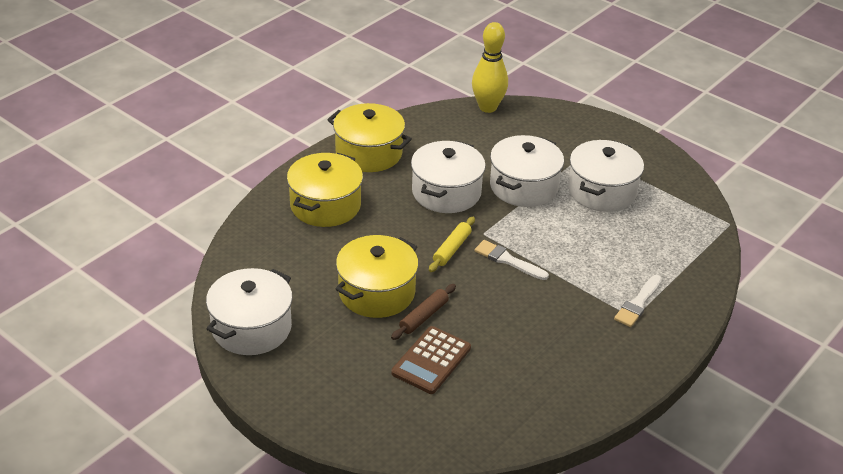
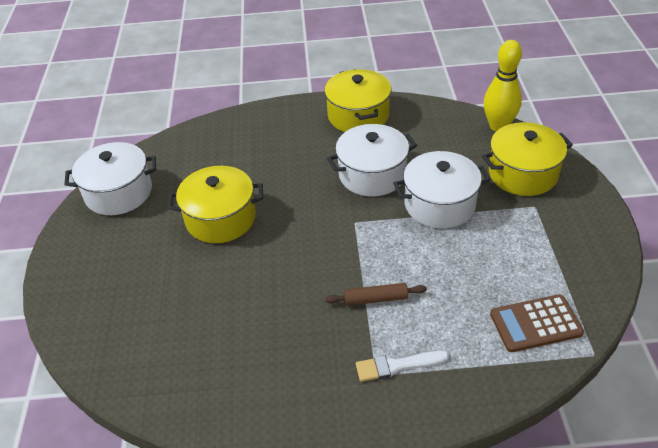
camera: 50 degrees right, 5 degrees up
(325, 205) = (277, 137): yellow pot -> yellow pot (522, 173)
(424, 316) = (224, 257): brown rolling pin -> brown rolling pin (375, 299)
(431, 360) = (181, 294): brown calculator -> brown calculator (535, 324)
(451, 249) = (315, 220): yellow rolling pin -> none
(508, 260) = (343, 255): white brush -> none
(602, 191) = (503, 247): white pot -> none

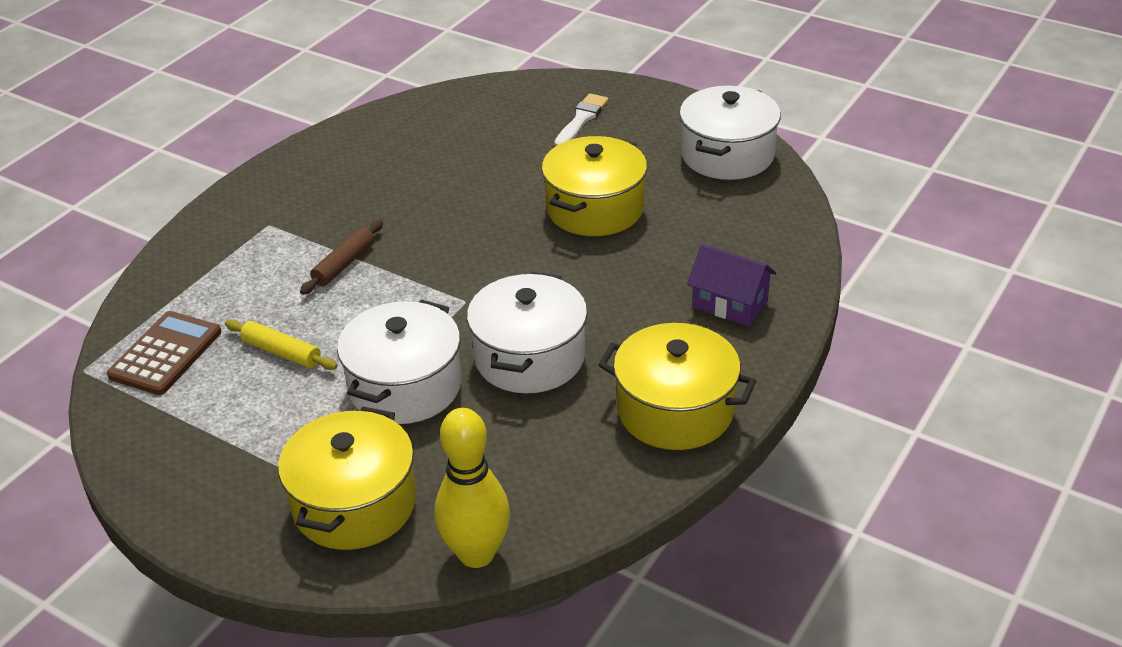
camera: 125 degrees right, 5 degrees down
(266, 132) = (730, 304): none -> purple house
(397, 366) = (259, 240): white brush -> white brush (581, 119)
(473, 270) = (282, 352): none -> yellow rolling pin

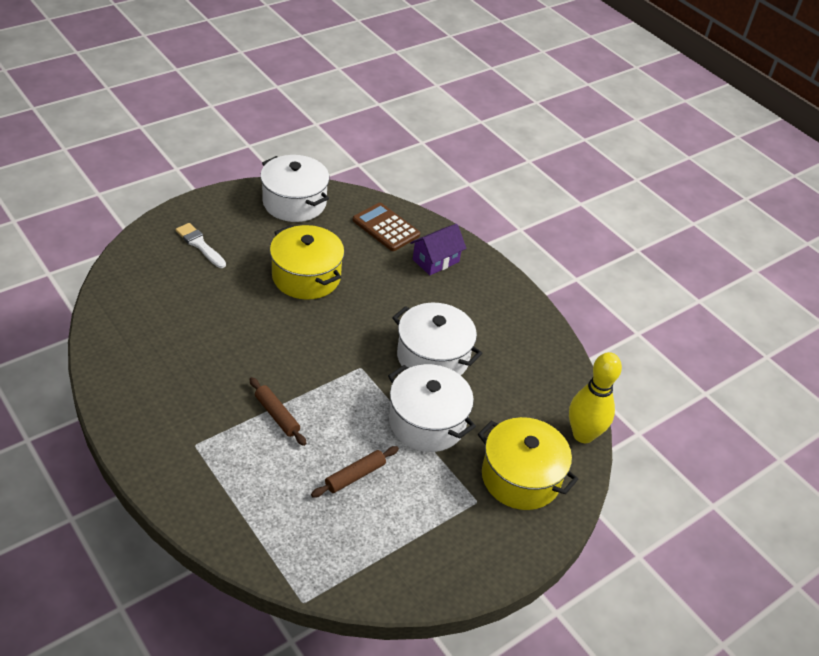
camera: 75 degrees left, 5 degrees up
(165, 354) = (315, 544): brown calculator -> brown calculator (386, 227)
(282, 352) = (355, 476): yellow rolling pin -> brown rolling pin
(675, 410) = (511, 316): yellow pot -> none

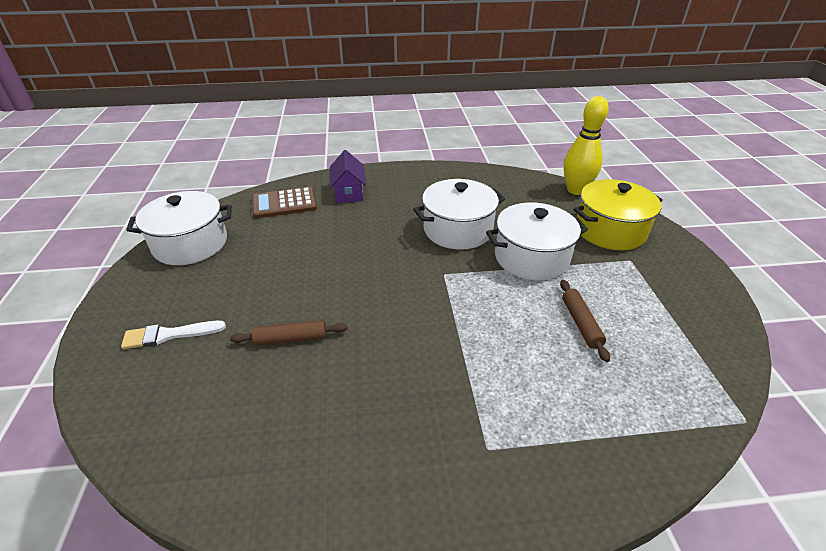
camera: 55 degrees left, 5 degrees down
(277, 415) = (476, 355): brown rolling pin -> brown rolling pin (291, 339)
(306, 277) = (299, 269): yellow pot -> none

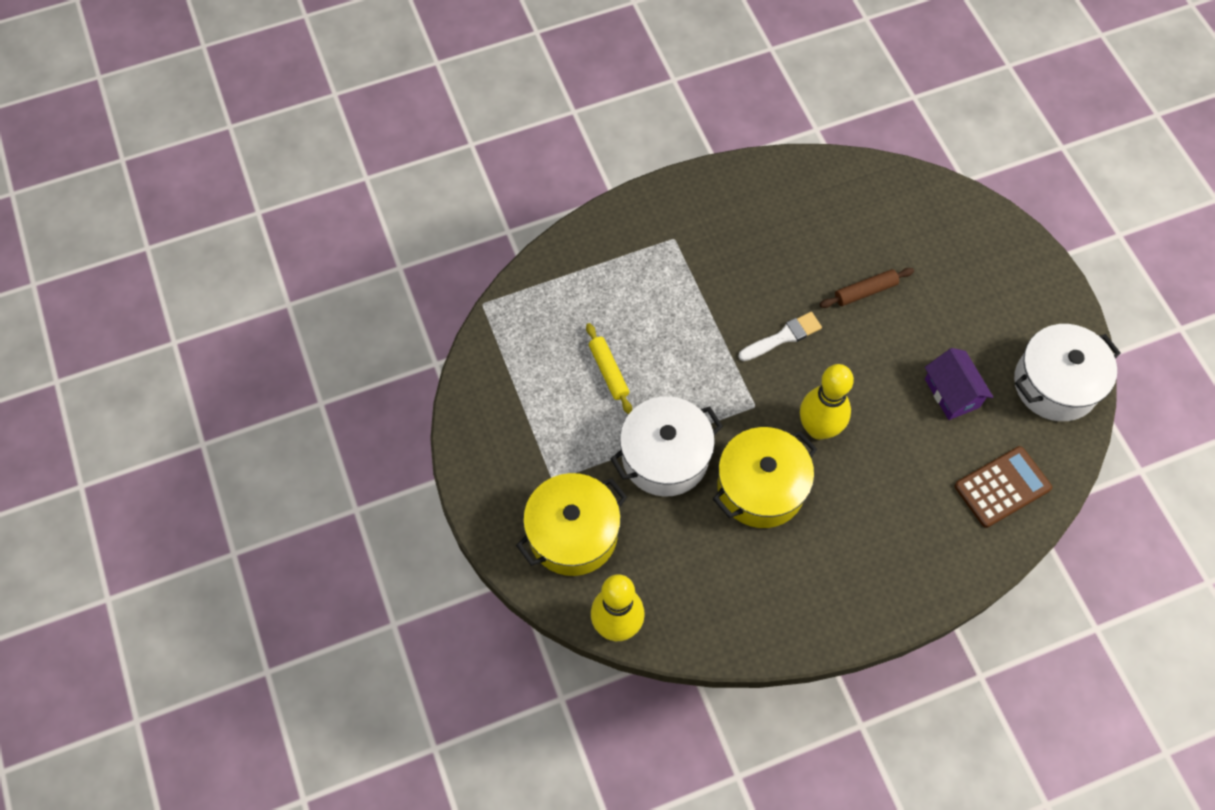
camera: 165 degrees right, 25 degrees up
(169, 335) = (973, 270): white brush -> white brush (783, 337)
(349, 192) = (932, 535): purple house -> purple house (952, 393)
(396, 252) = (818, 428): none -> yellow bowling pin
(458, 230) = (761, 488): white pot -> yellow pot
(580, 323) = (609, 371): brown rolling pin -> yellow rolling pin

